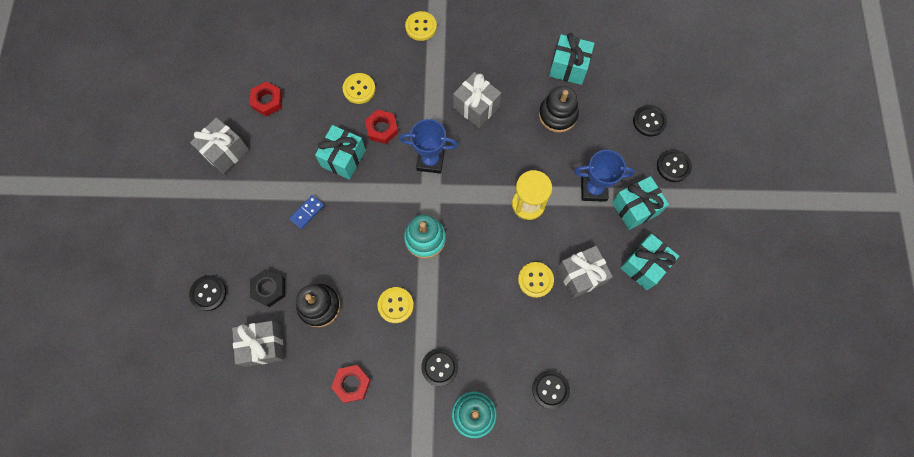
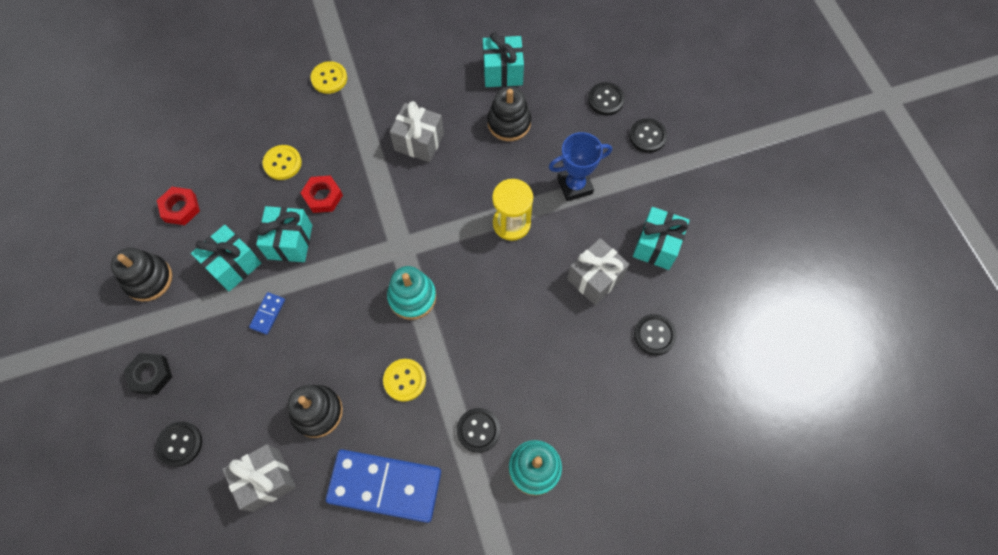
camera: 20 degrees left, 5 degrees down
(225, 152) = (148, 279): grey gift -> black stacking toy
(269, 289) = (251, 413): black nut -> black nut (150, 375)
(352, 384) = (385, 485): red nut -> blue domino
(430, 161) = (389, 213): blue trophy -> none
(535, 280) = (548, 299): yellow button -> none
(550, 389) = (608, 410): black button -> black button (654, 335)
(635, 208) = (625, 190): turquoise gift -> turquoise gift (233, 265)

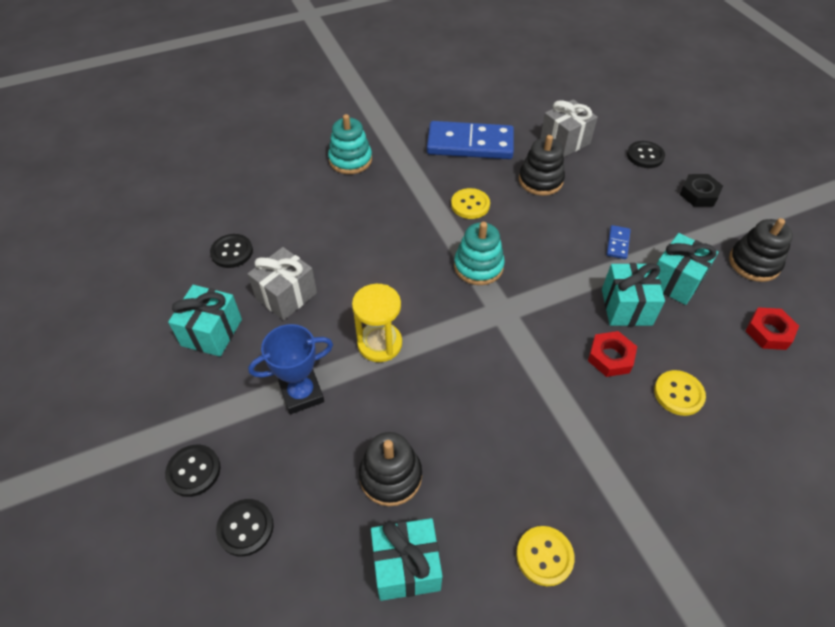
camera: 175 degrees right, 15 degrees down
(329, 78) = (673, 530): yellow button -> yellow button (544, 556)
(419, 142) = (511, 437): grey gift -> none
(478, 430) = (399, 178): black button -> none

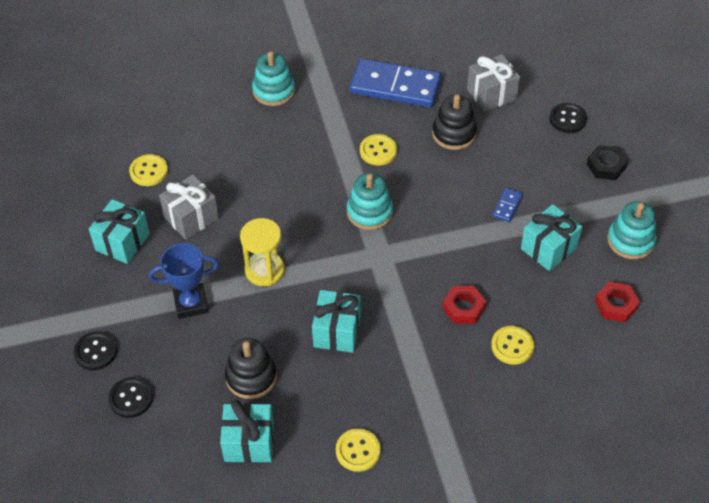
camera: 10 degrees right, 0 degrees up
(232, 252) = (149, 171): black button -> yellow button
(626, 307) = (494, 266): turquoise gift -> turquoise gift (337, 331)
(754, 263) = (630, 241): black stacking toy -> turquoise stacking toy

